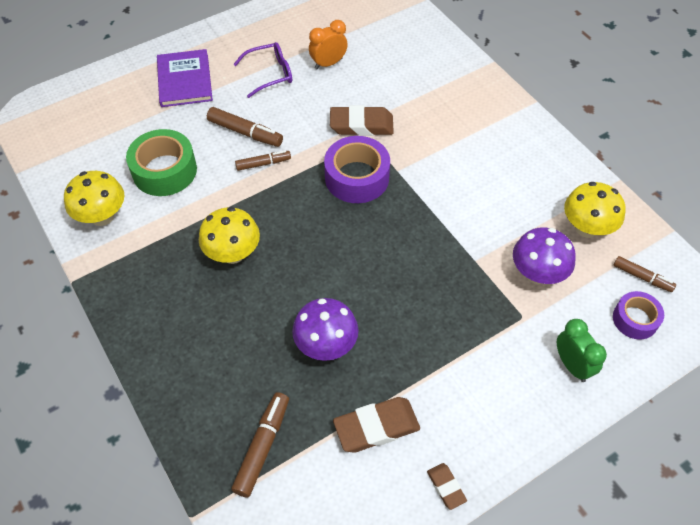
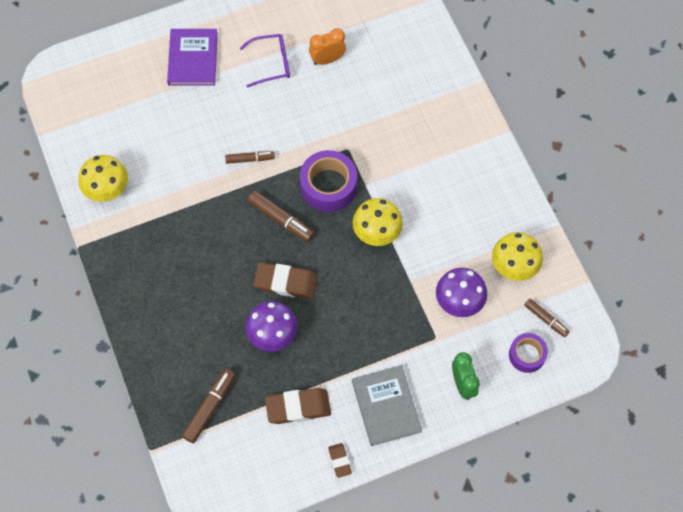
camera: 10 degrees right, 10 degrees up
(164, 171) = (164, 153): green tape -> none
(233, 253) = (211, 242): yellow mushroom -> yellow mushroom (377, 233)
(245, 132) = (239, 124): brown marker -> brown marker (281, 219)
(361, 125) = (344, 132): brown eraser -> brown eraser (285, 282)
(487, 407) = (386, 406): none -> grey book

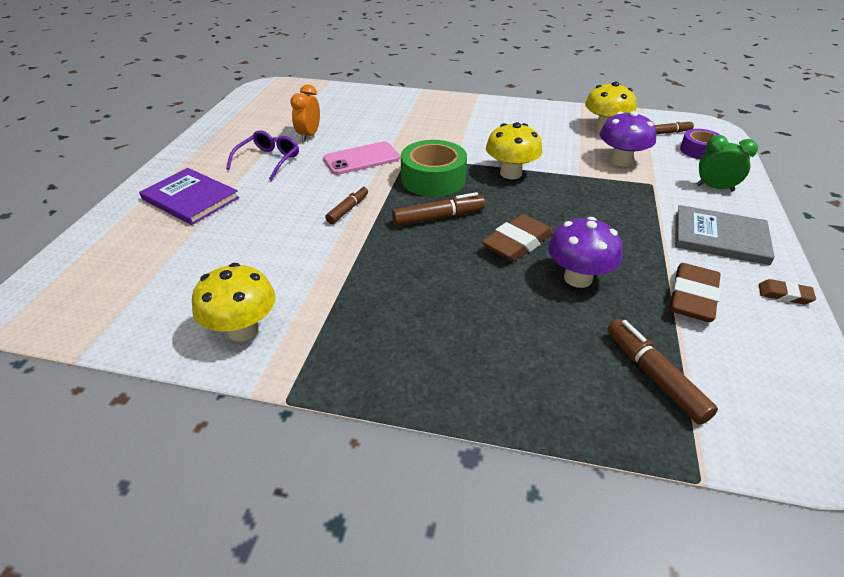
camera: 55 degrees left, 25 degrees down
(320, 120) = (361, 159): none -> pink phone
(328, 186) = (433, 179): purple tape -> green tape

